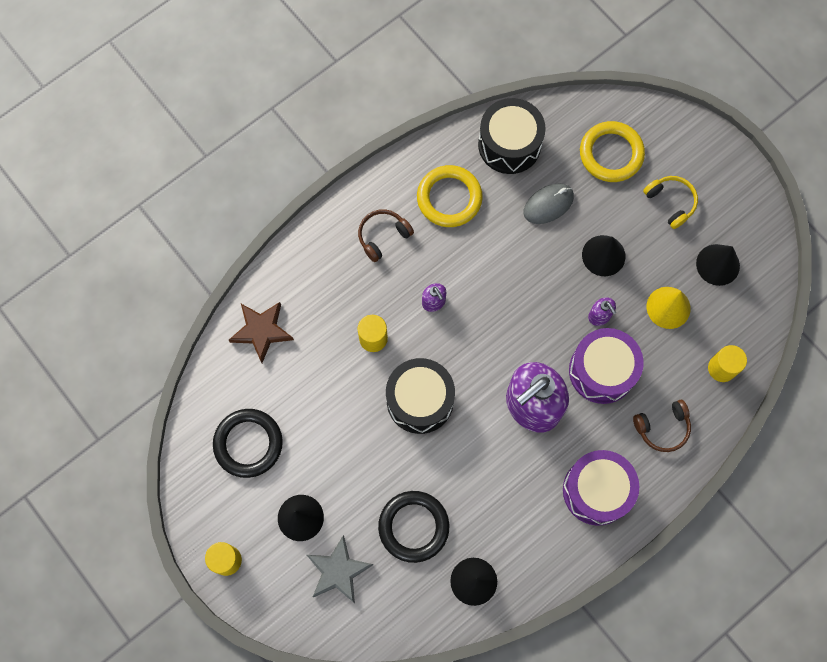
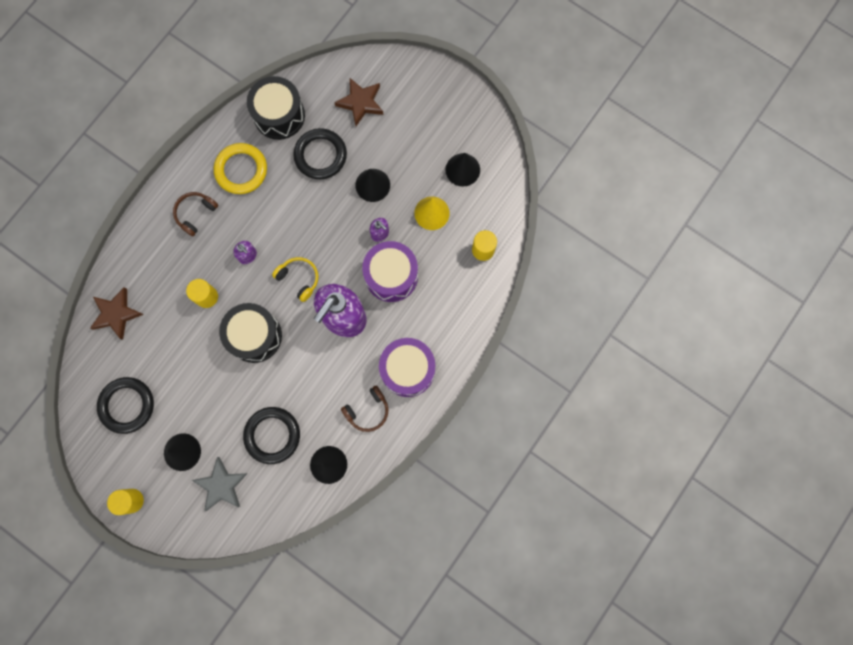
camera: 15 degrees left, 5 degrees up
(548, 204) = (320, 155): grey mouse -> black ring
(611, 154) = (361, 103): yellow ring -> brown star
(662, 427) = (447, 308): brown headphones -> brown headphones (367, 410)
(670, 202) = (415, 130): yellow headphones -> yellow headphones (299, 279)

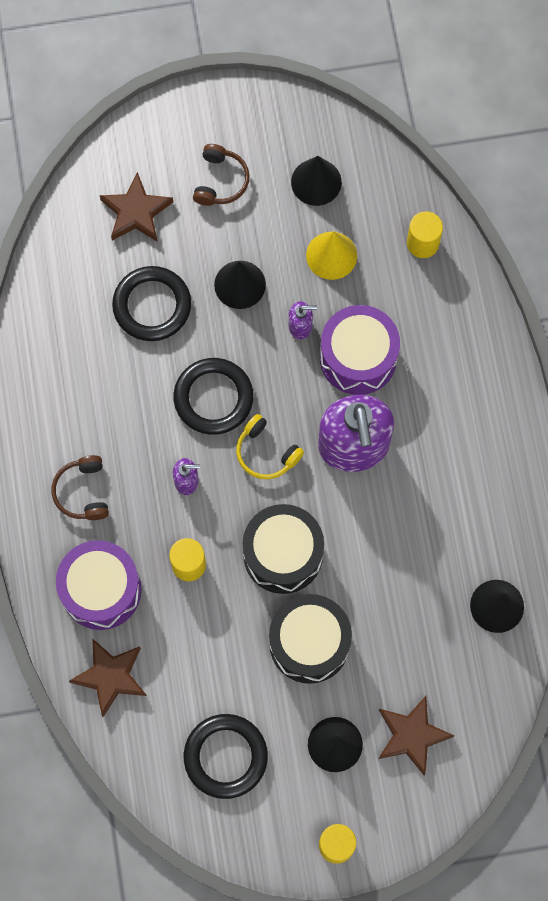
camera: 45 degrees left, 5 degrees down
(221, 485) = (412, 735): grey star -> brown star
(241, 170) = (83, 400): yellow ring -> none
(272, 435) = (409, 634): black ring -> black ring (213, 398)
(279, 115) = (62, 305): black drum -> black drum (309, 643)
(299, 279) = (266, 452): yellow headphones -> yellow headphones turned 135 degrees counterclockwise
(367, 410) = (478, 514): brown headphones -> brown headphones (220, 181)
(407, 369) = (475, 434): purple drum -> purple drum (101, 590)

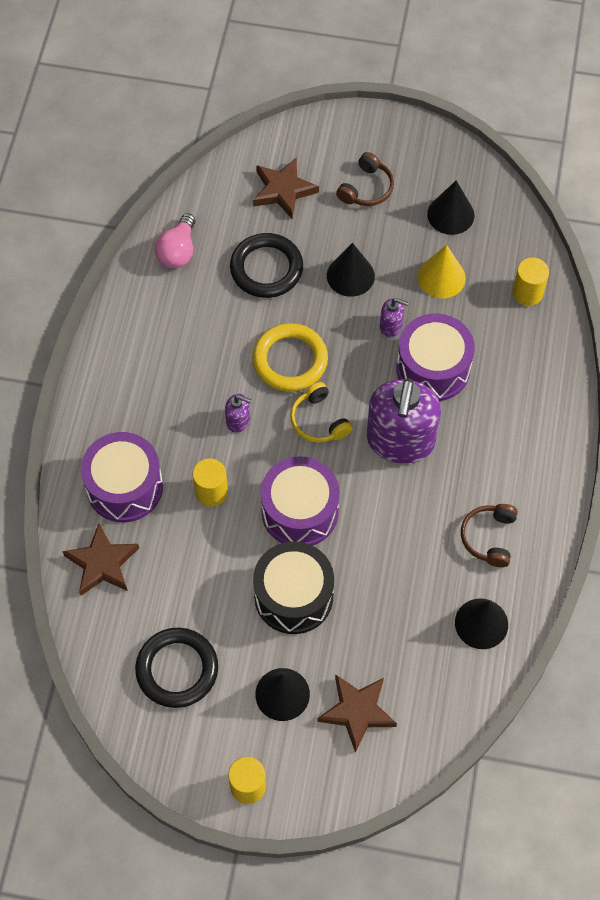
camera: 20 degrees right, 10 degrees down
(54, 317) = (178, 251): none -> pink light bulb
(83, 492) = (143, 400): brown headphones -> brown headphones (489, 537)
(213, 398) = (290, 360): black ring -> yellow ring
(283, 554) = (300, 511): black drum -> purple drum

